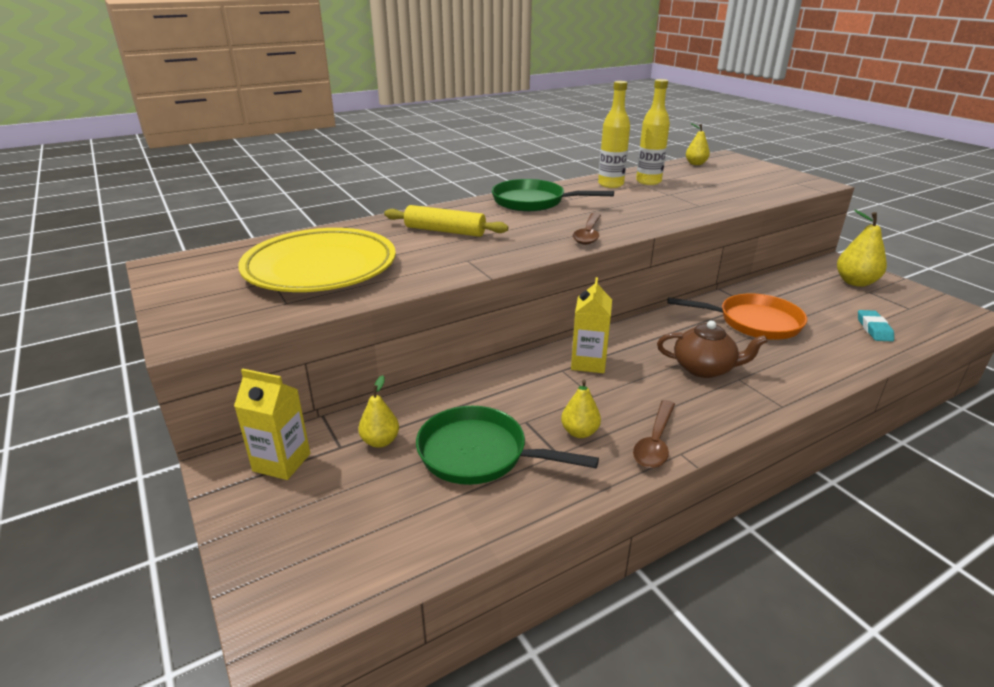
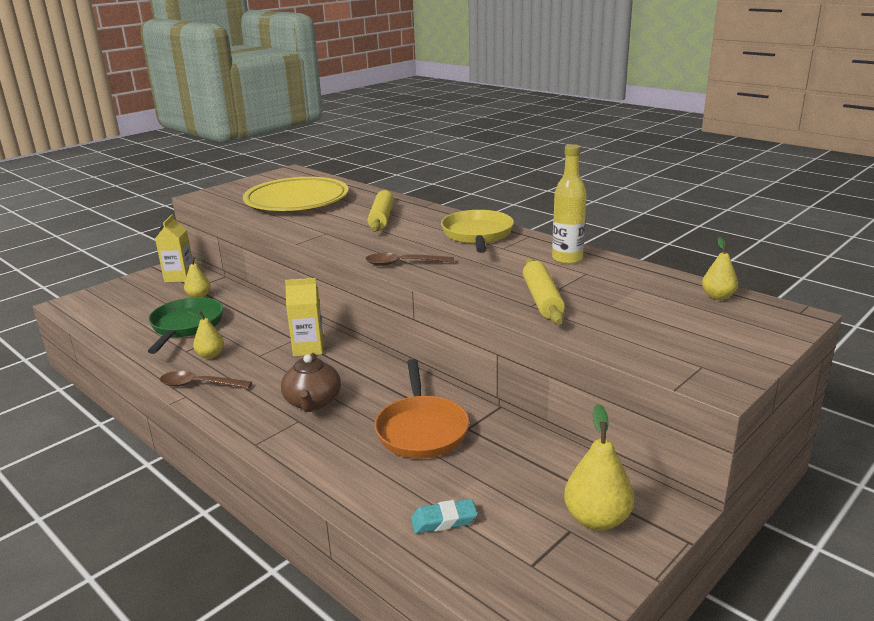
camera: 75 degrees right, 5 degrees down
(533, 202) = (477, 235): green pan -> yellow pan
(648, 181) = (599, 275): yellow bottle -> none
(689, 201) = (542, 299): none -> yellow rolling pin

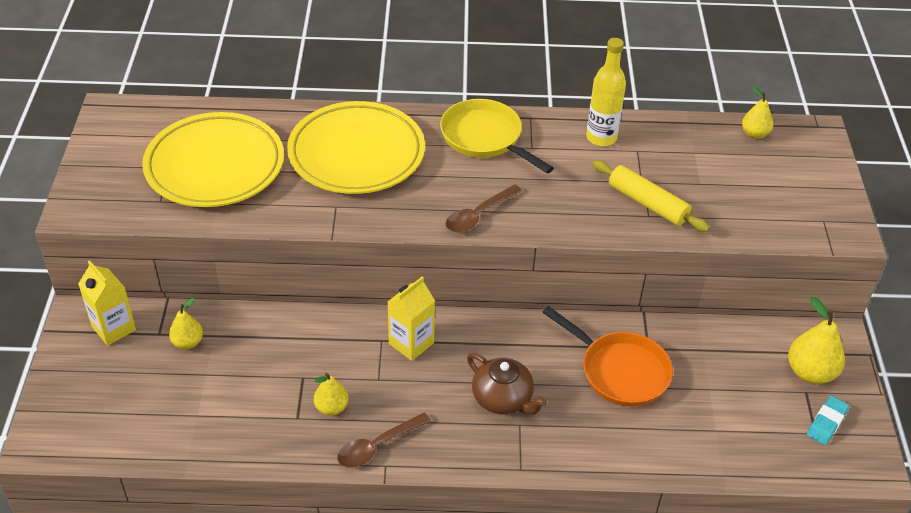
camera: 45 degrees left, 20 degrees up
(186, 326) = (243, 389): green pan -> none
(381, 218) = (356, 154): yellow rolling pin -> yellow plate
(444, 520) = (732, 438): turquoise eraser -> turquoise eraser (826, 423)

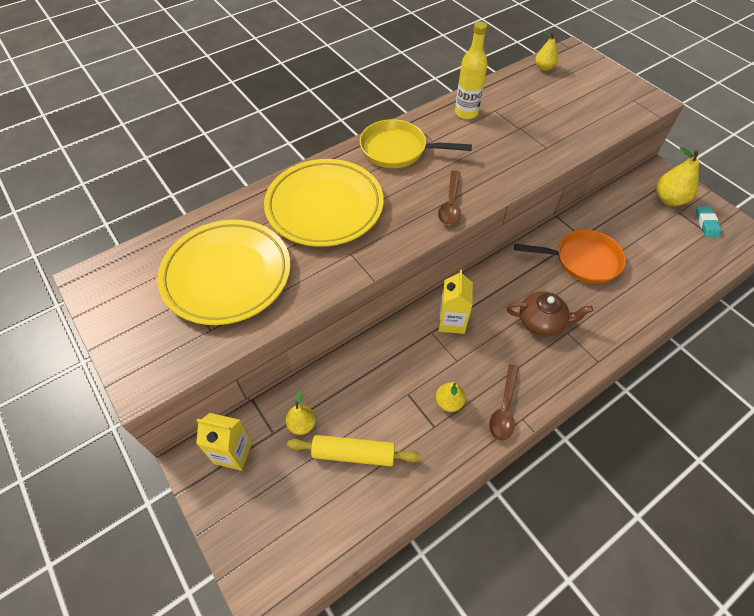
camera: 35 degrees left, 10 degrees up
(647, 203) = (537, 140): yellow rolling pin -> yellow rolling pin (353, 454)

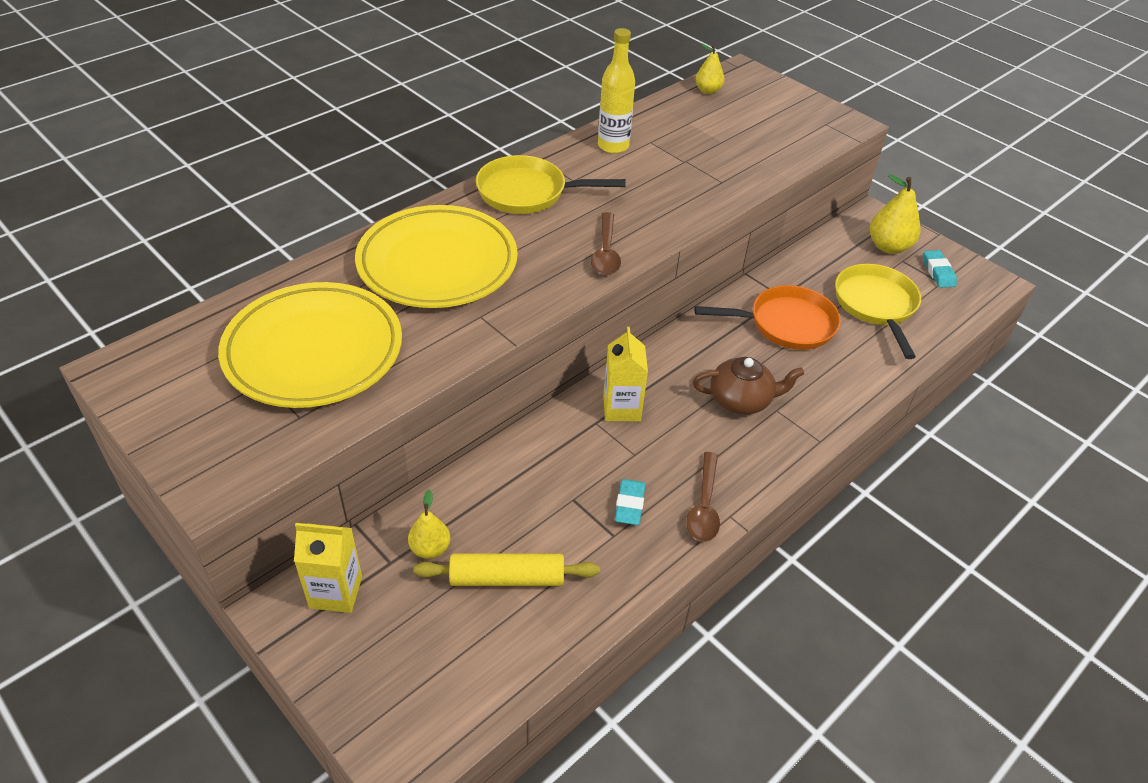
camera: 10 degrees left, 10 degrees down
(449, 402) = (629, 505): yellow pear -> turquoise eraser
(654, 249) = (876, 305): none -> yellow pan

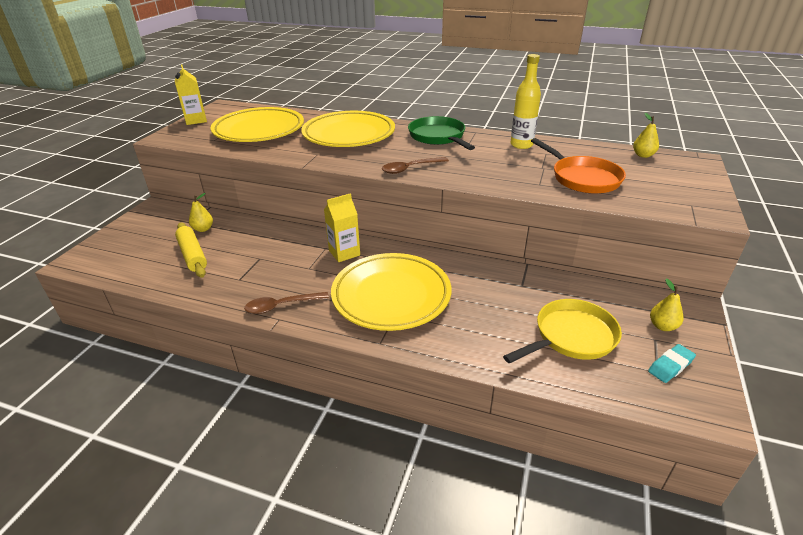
camera: 65 degrees right, 10 degrees down
(336, 592) = (167, 215): yellow carton -> yellow carton (196, 120)
(527, 192) = (438, 137): yellow pan -> green pan
(629, 505) = (266, 278): turquoise eraser -> none
(741, 400) = (391, 296): brown teapot -> yellow plate
(786, 324) = (492, 295): orange pan -> orange pan (582, 178)
(888, 246) = (662, 326): yellow pear -> yellow pear, size x0.62

